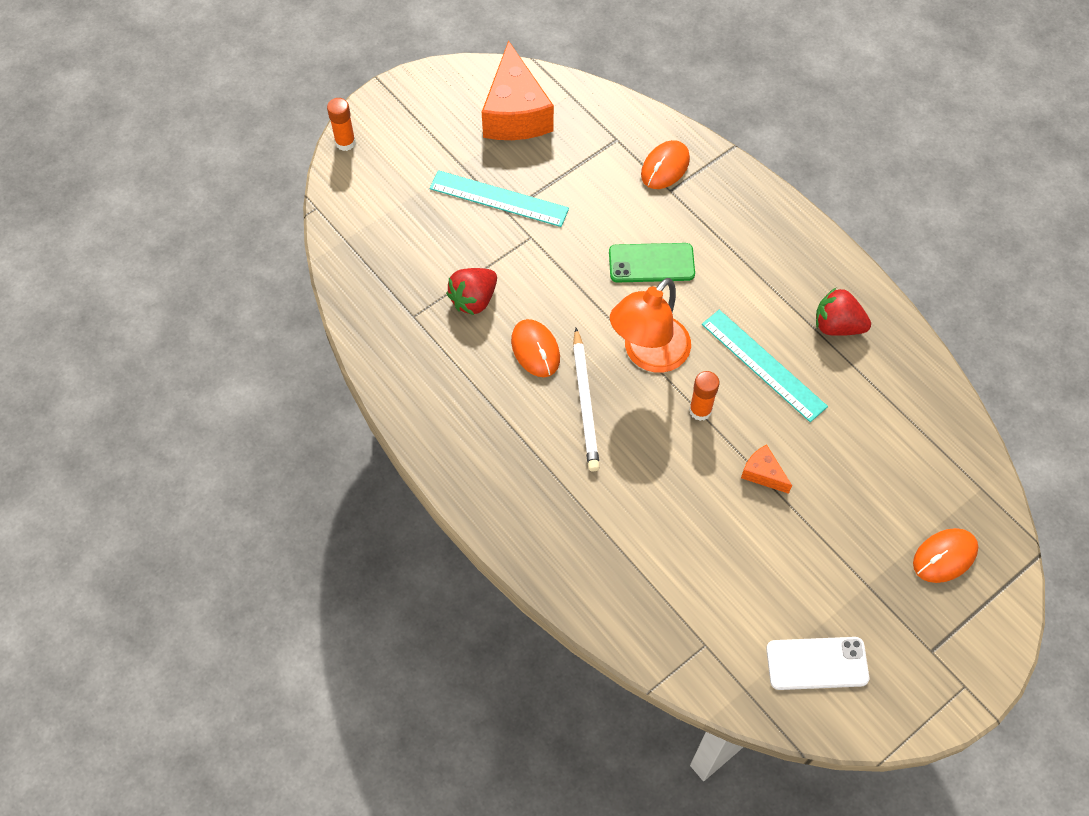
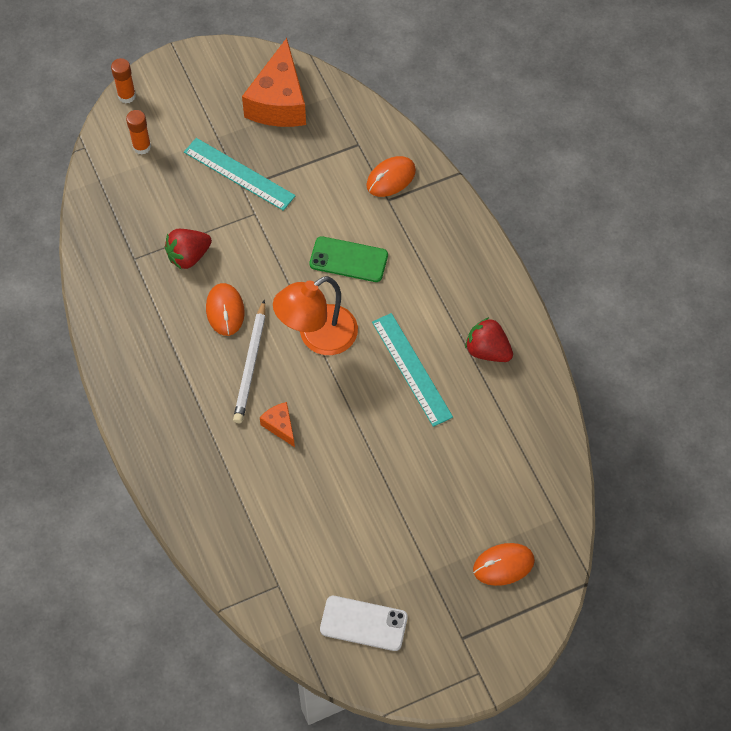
camera: 15 degrees right, 0 degrees up
(700, 410) = (344, 394): orange glue stick -> orange glue stick (142, 147)
(763, 473) = (377, 459): orange cheese -> orange cheese (280, 426)

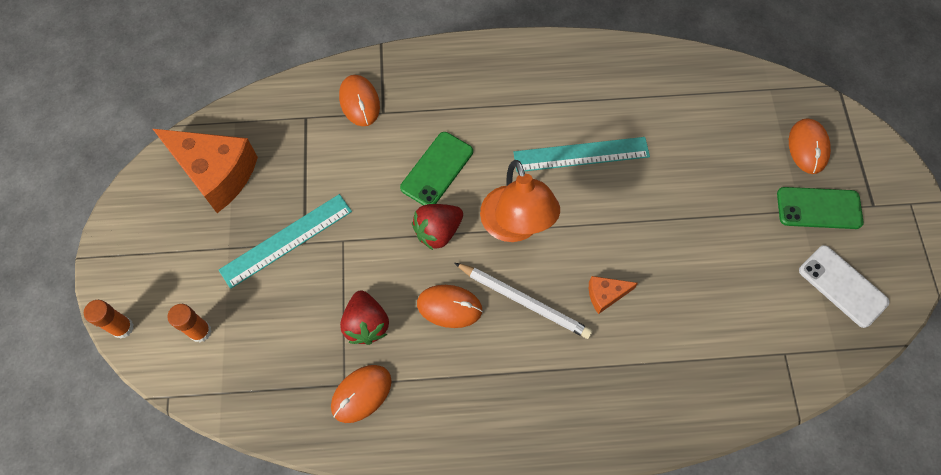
camera: 70 degrees left, 5 degrees up
(130, 273) = (361, 394): none -> orange mouse
(363, 623) = (842, 286): white phone -> white phone turned 75 degrees counterclockwise
(438, 587) = (819, 208): none -> green phone
(487, 350) = (583, 85): red strawberry -> red strawberry (438, 231)

